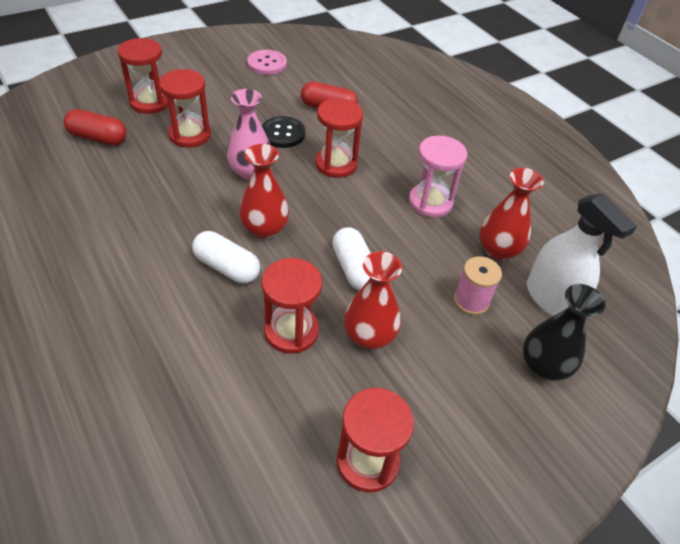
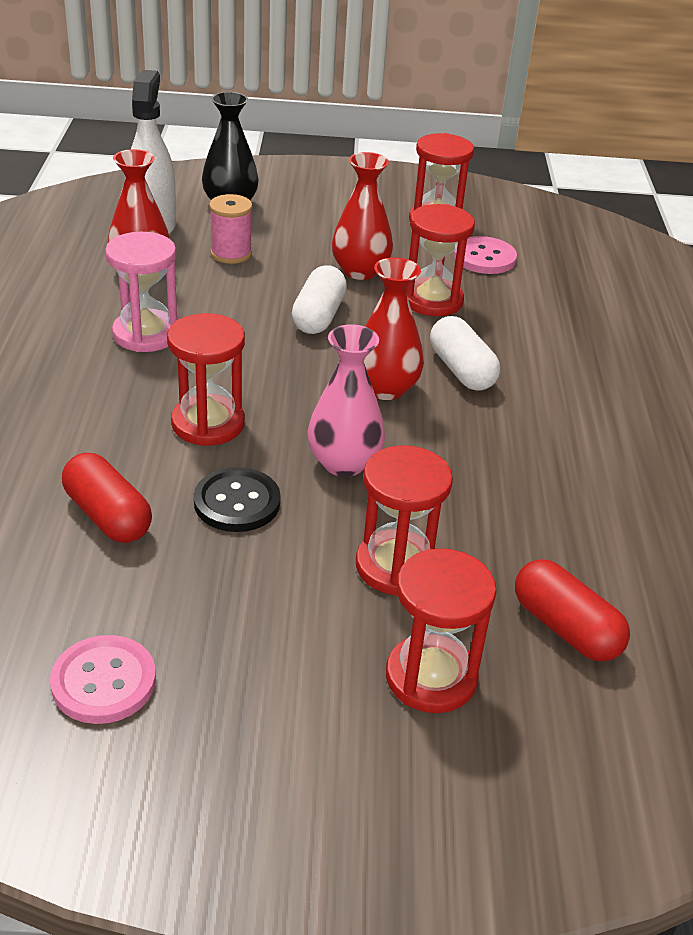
camera: 145 degrees left, 10 degrees down
(285, 422) = (484, 258): none -> pink button

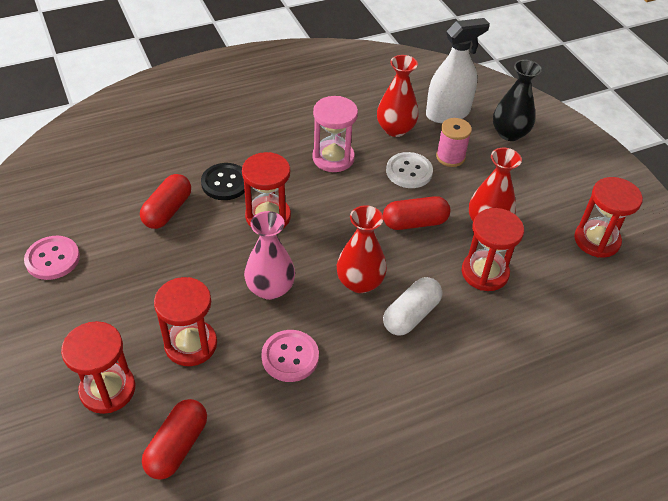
camera: 65 degrees right, 10 degrees up
(228, 289) = (409, 171): none -> white button
(237, 502) = (207, 255): black button -> black button (225, 183)
(318, 316) = (415, 222): white capsule -> red capsule
(484, 258) = (572, 284): pink button -> pink button (290, 357)

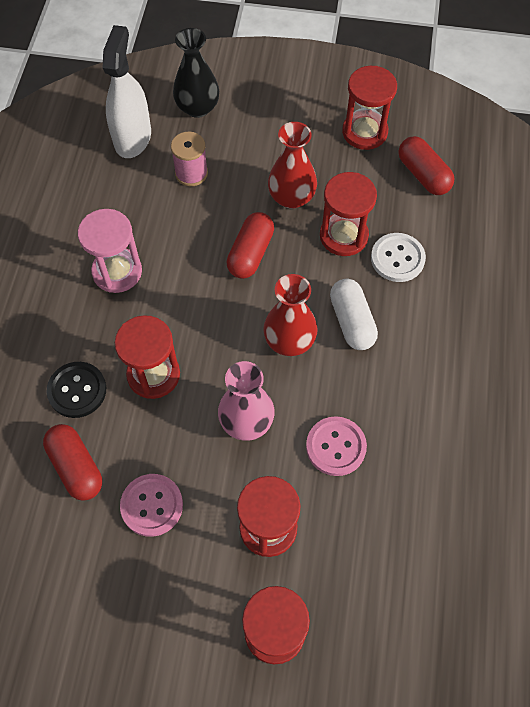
camera: 55 degrees left, 15 degrees up
(52, 259) = (63, 619): pink button -> pink button (152, 505)
(177, 446) = (375, 594): red capsule -> red capsule (423, 175)
(395, 129) = (119, 194): red vase -> none
(409, 171) = (184, 218): white button -> white button (397, 258)

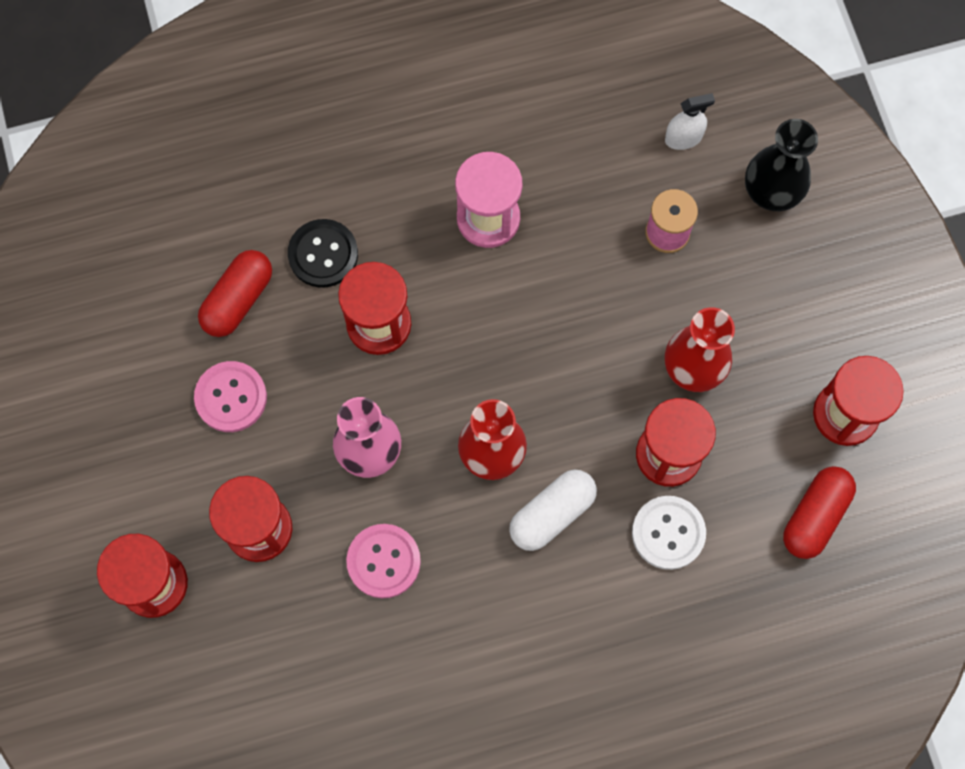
camera: 65 degrees right, 10 degrees up
(132, 138) = (683, 138): white spray bottle -> white spray bottle, size x0.51
(250, 253) = (588, 355): red capsule -> none

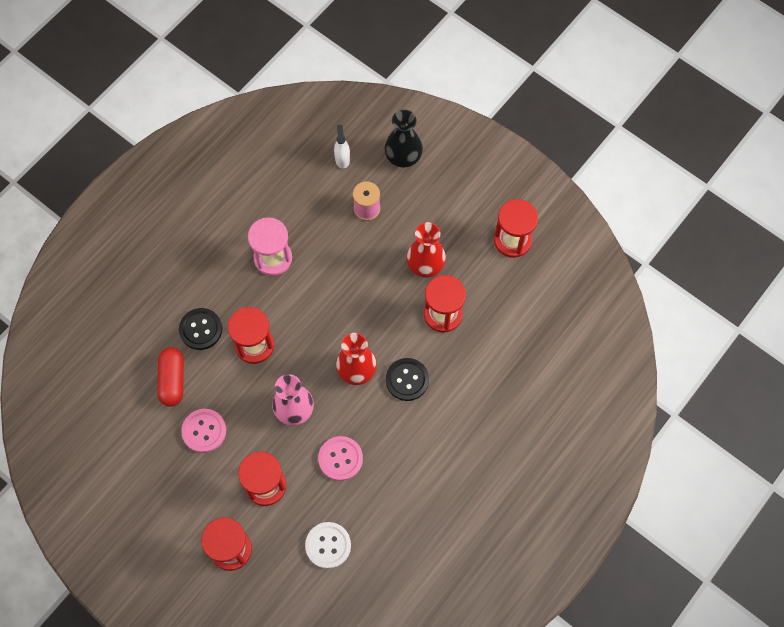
camera: 35 degrees left, 5 degrees down
(552, 514) = (407, 380): white capsule -> black button
(668, 533) = (469, 351): white button -> white button (328, 545)
(683, 138) = (342, 158): white spray bottle -> white spray bottle turned 45 degrees counterclockwise
(815, 516) = (532, 297): red capsule -> none

